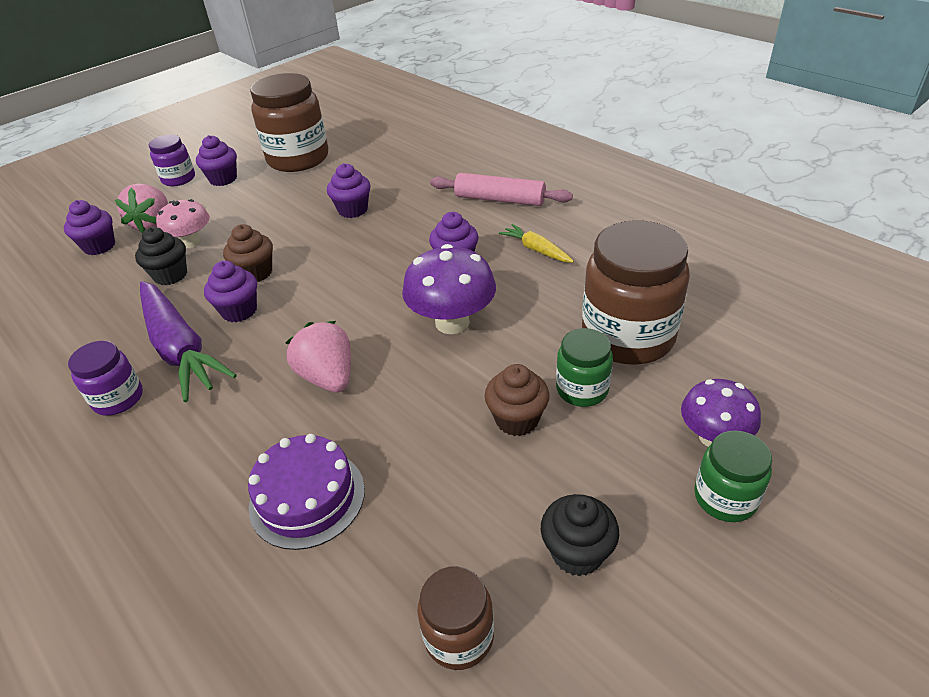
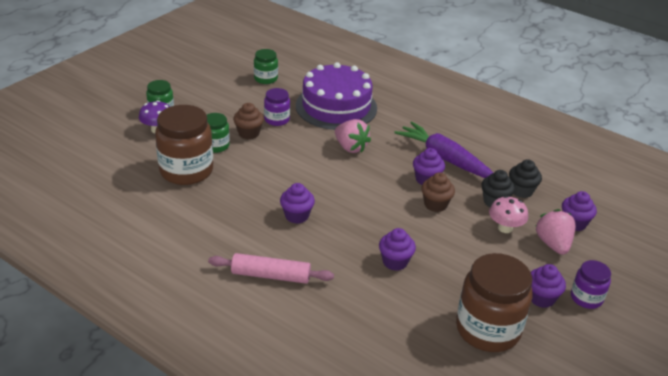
camera: 165 degrees right, 5 degrees down
(118, 399) = (454, 136): purple jar -> purple jar (277, 119)
(307, 497) = (336, 107): purple cake -> purple cake, size x1.69
(452, 322) = (290, 176): purple mushroom -> none
(459, 636) = (266, 79): brown jar -> green jar
(536, 250) = (239, 226): yellow carrot -> none
(577, 552) = (224, 96): black cupcake -> black cupcake (521, 191)

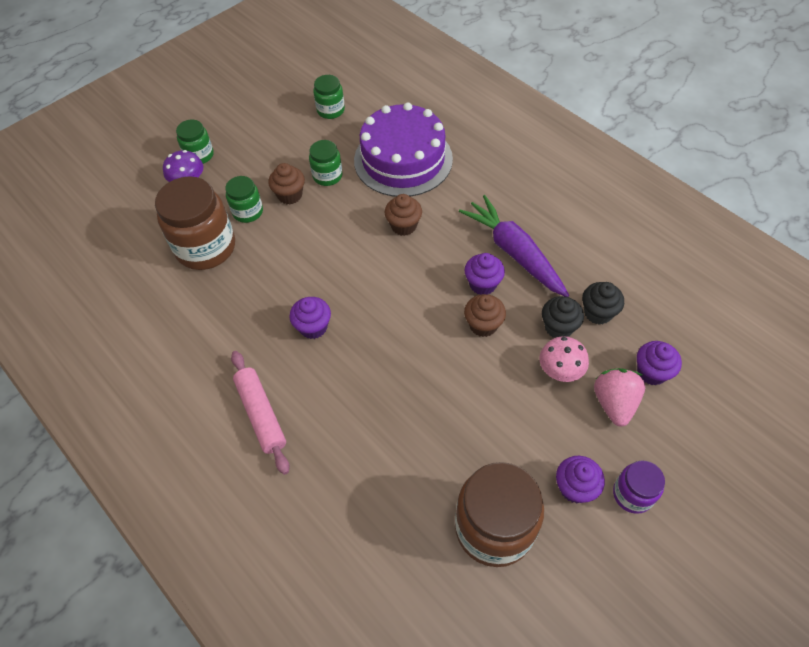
camera: 15 degrees right, 20 degrees up
(270, 275) = (261, 414): pink rolling pin -> pink rolling pin turned 45 degrees clockwise
(277, 119) = (327, 176): purple jar -> green jar
(350, 147) = (403, 226): pink strawberry -> brown cupcake
(395, 262) = (410, 410): purple cupcake -> none

